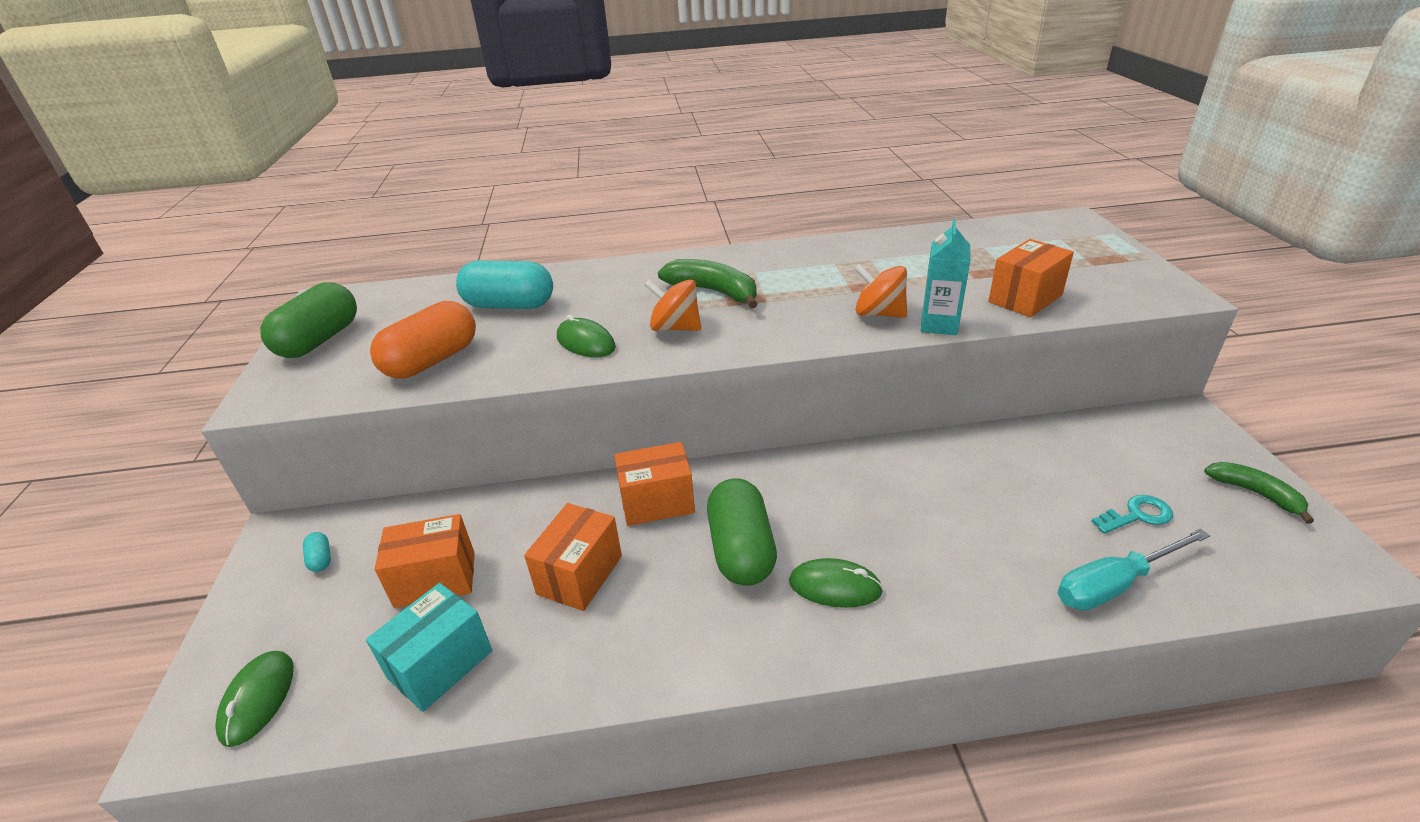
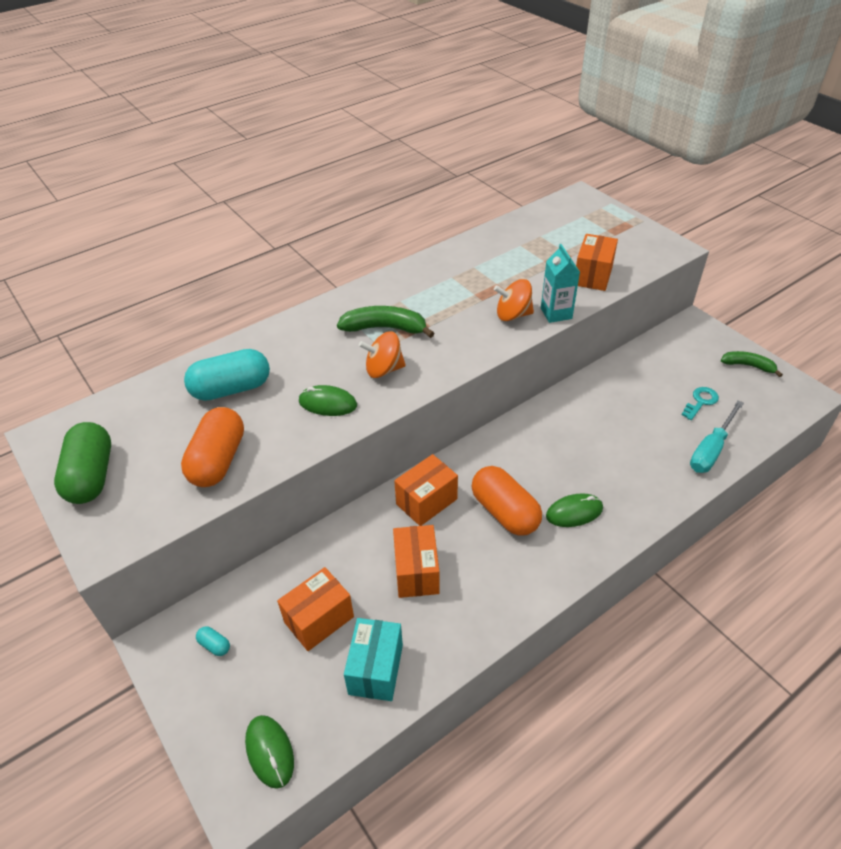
camera: 30 degrees left, 10 degrees up
(741, 550) = (504, 512): green capsule -> orange capsule

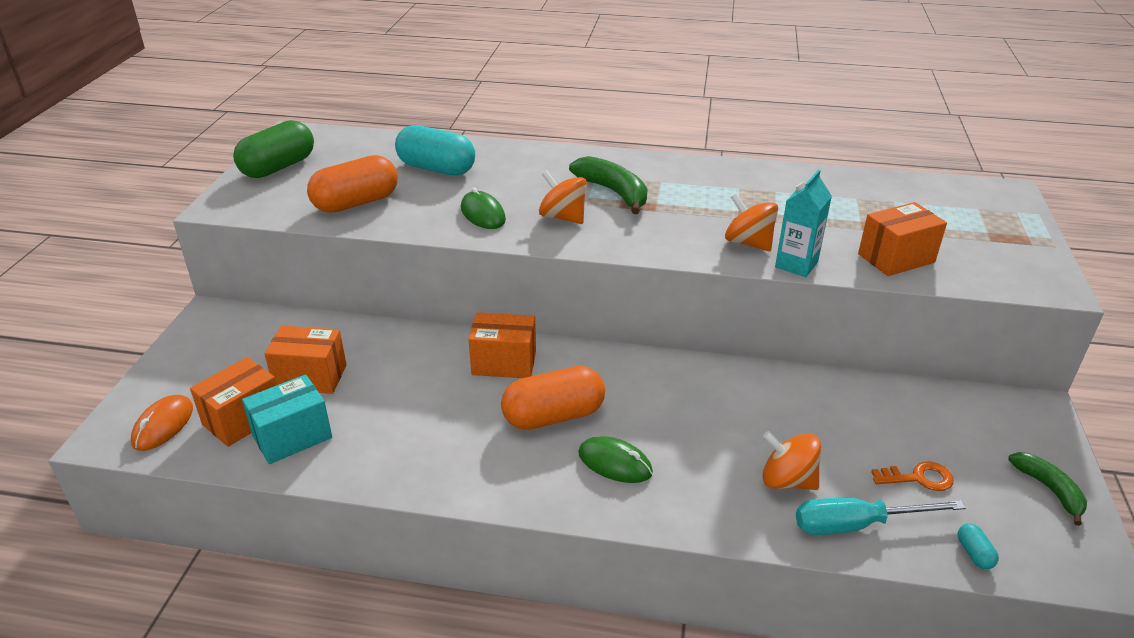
camera: 45 degrees right, 10 degrees down
(214, 645) = (234, 341): turquoise capsule -> turquoise capsule (974, 553)
(270, 751) = (163, 425): green mouse -> orange mouse
(416, 572) = (418, 402): orange box -> orange box (243, 419)
(504, 512) = (553, 416): orange capsule -> orange capsule turned 60 degrees clockwise
(657, 451) = (787, 480): none -> orange spinning top
(700, 401) = (919, 478): turquoise key -> orange key

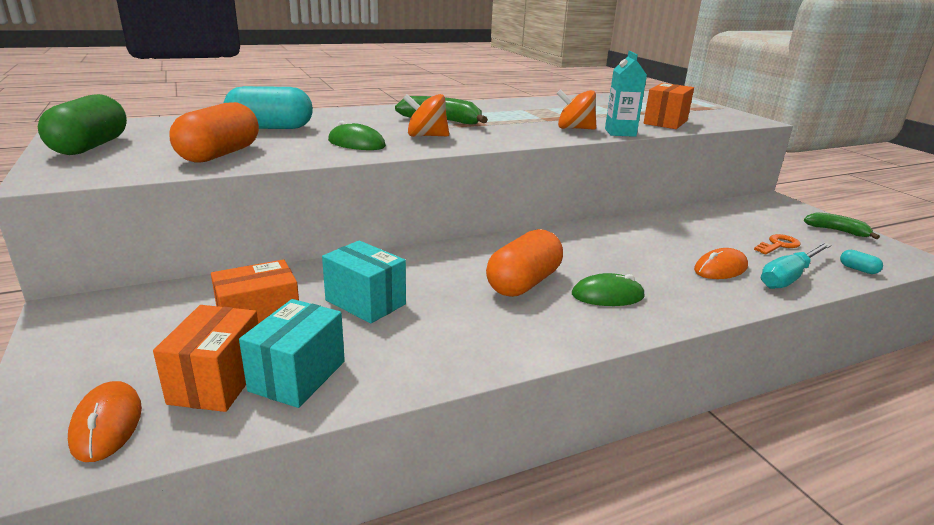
camera: 35 degrees left, 10 degrees down
(402, 385) = (365, 302): none -> turquoise box
(504, 363) = (437, 263): orange box -> none
(787, 480) = (720, 269): orange spinning top -> orange mouse

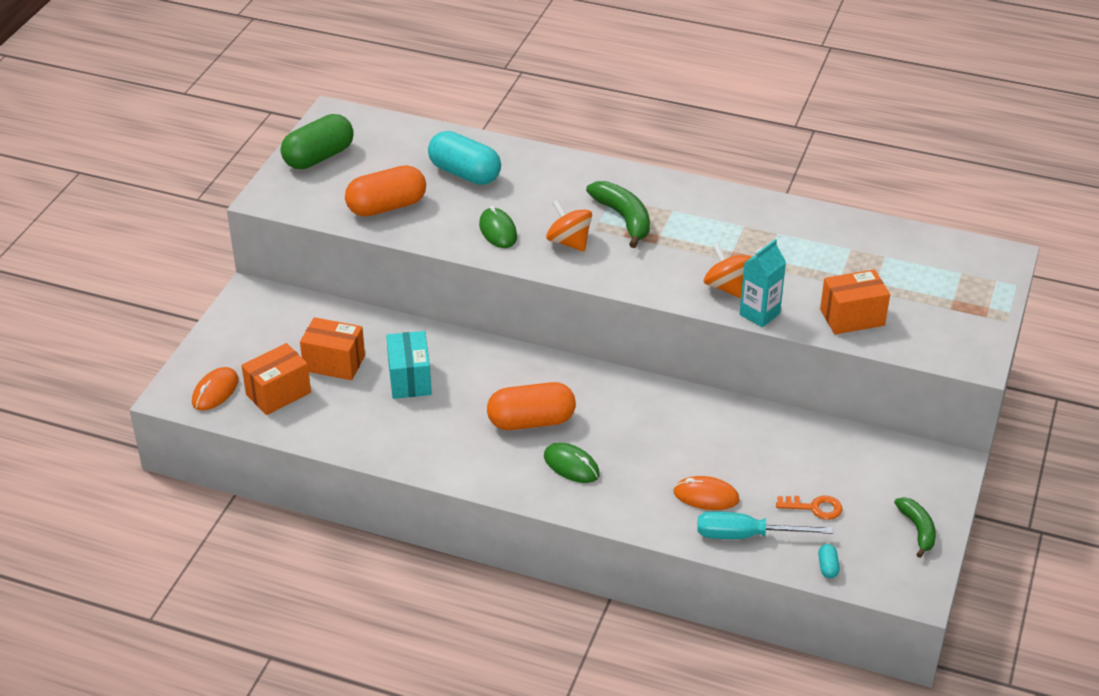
camera: 45 degrees right, 15 degrees up
(297, 376) = (317, 413): turquoise box -> none

